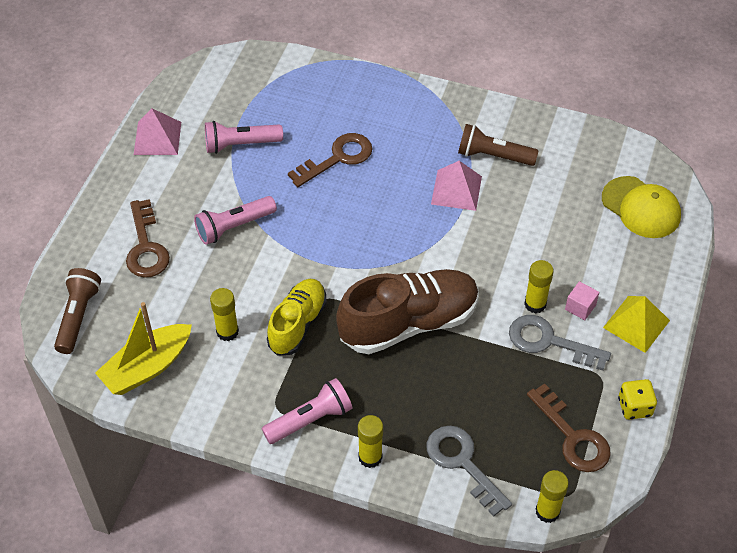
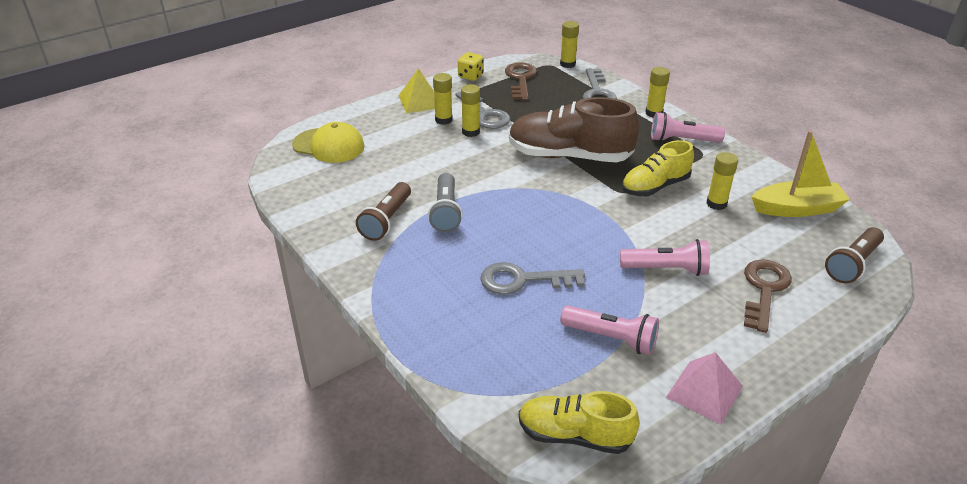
camera: 145 degrees left, 15 degrees down
(223, 72) = (574, 435): none -> yellow shoe
(338, 158) = (522, 280): brown key -> grey key
(456, 190) = (445, 212): pink pyramid -> grey flashlight
(493, 156) = (386, 220): brown flashlight -> brown flashlight turned 60 degrees clockwise
(580, 307) = (443, 120): pink cube -> yellow glue stick
(641, 207) = (329, 146): yellow cap -> yellow cap turned 120 degrees clockwise

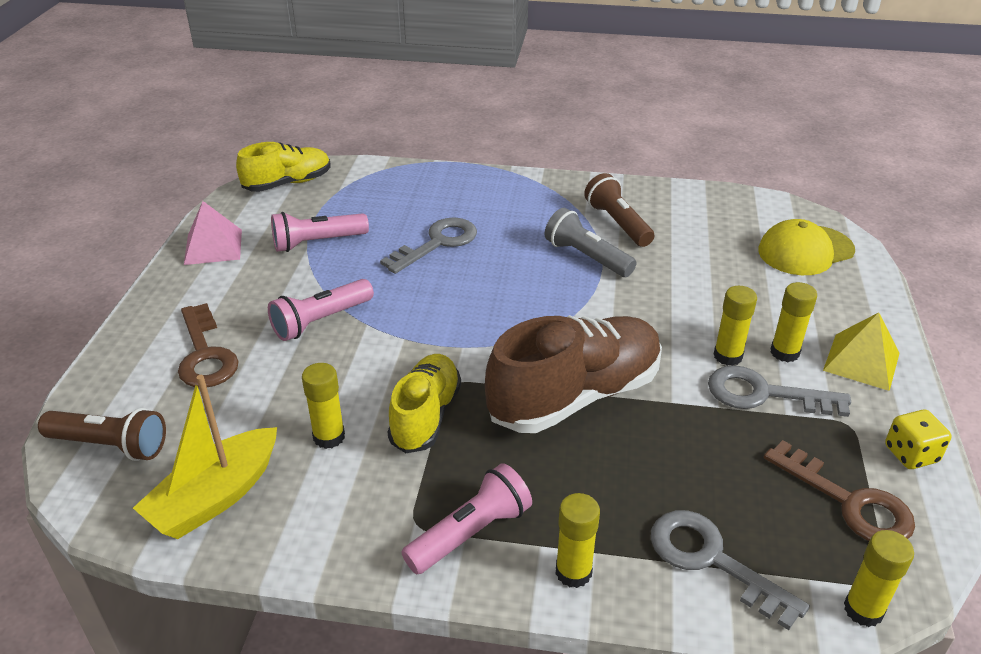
camera: 135 degrees right, 0 degrees up
(852, 264) = (110, 446): brown flashlight -> brown flashlight turned 105 degrees clockwise

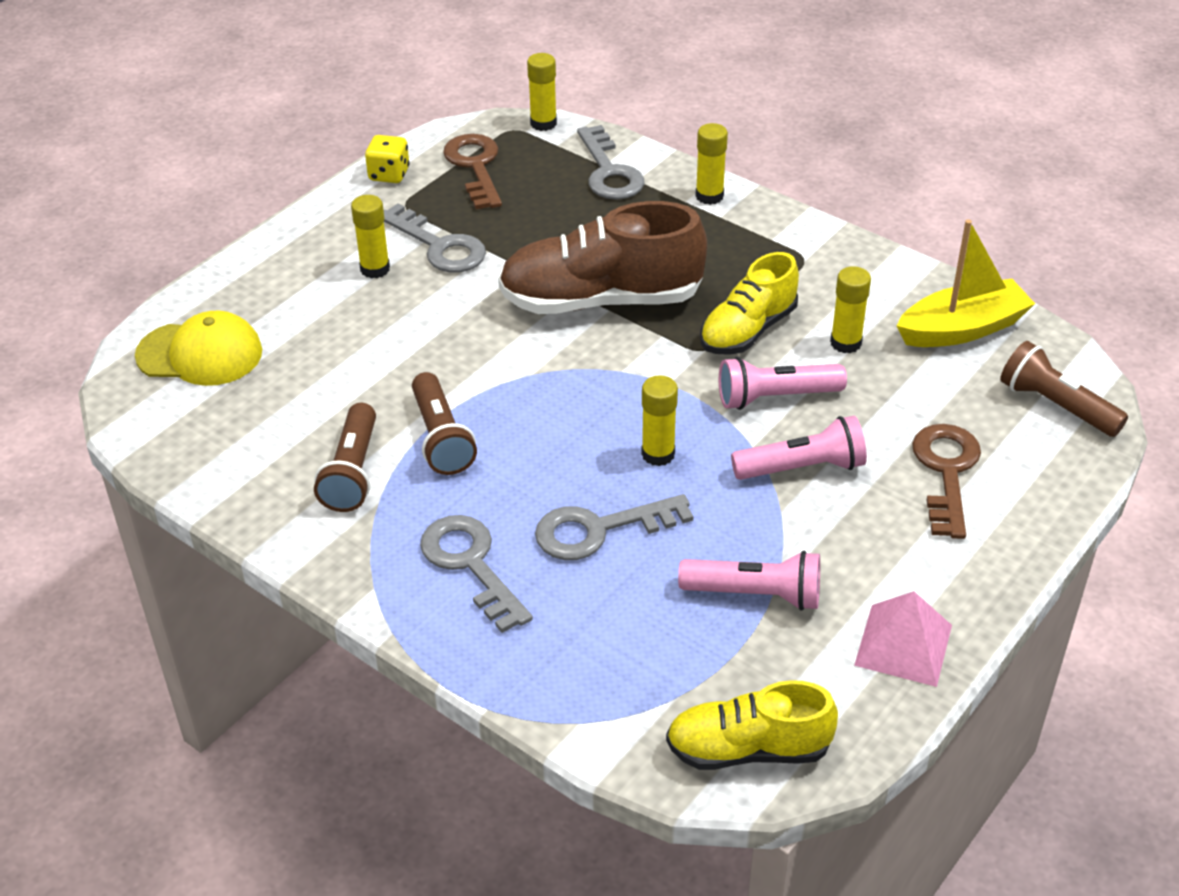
camera: 150 degrees left, 5 degrees up
(471, 533) = (766, 239): pink flashlight -> pink flashlight (775, 397)
(498, 206) = (470, 564): none -> grey key
(587, 257) = (441, 438): grey flashlight -> brown flashlight
(728, 356) = (428, 284): yellow glue stick -> yellow glue stick (658, 454)
(861, 361) = (321, 240): yellow pyramid -> none

